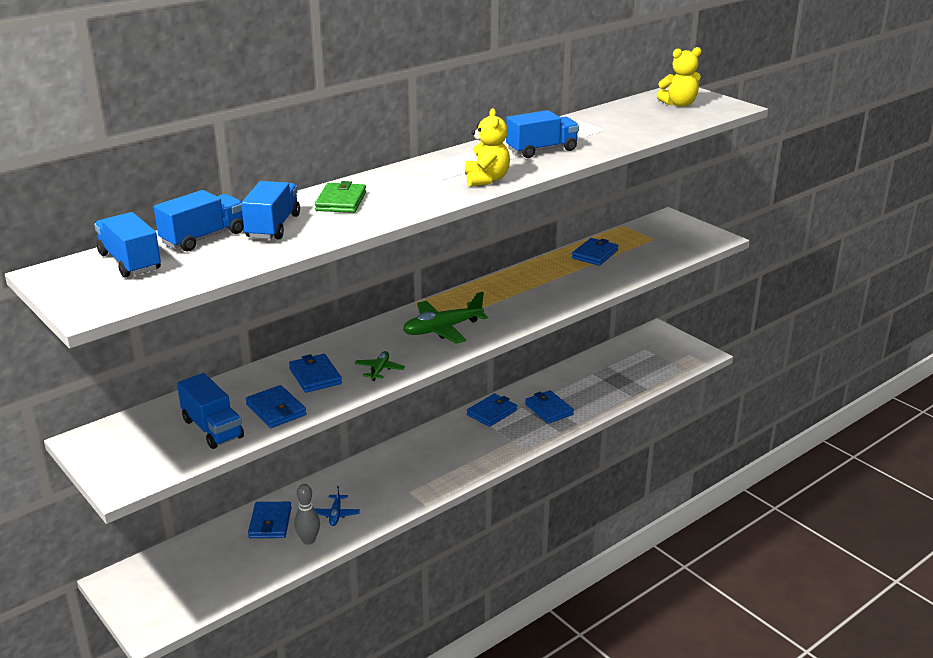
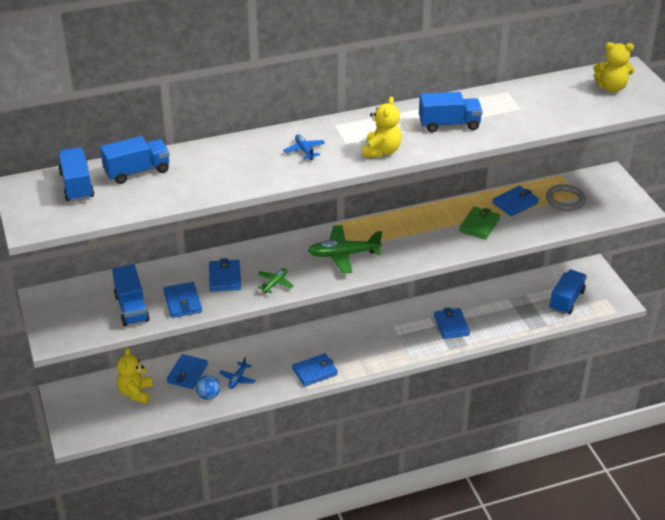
camera: 20 degrees right, 10 degrees up
(214, 559) = (136, 393): none -> yellow teddy bear
(273, 226) = (191, 170): blue truck -> blue truck (566, 300)
(308, 540) = (208, 395): grey bowling pin -> blue ball
(341, 201) = (255, 153): green wallet -> green wallet (479, 225)
(398, 191) = (304, 150): none -> blue plane
(492, 412) = (402, 317): blue wallet -> blue wallet (315, 372)
(642, 244) = (565, 200): none -> grey ring

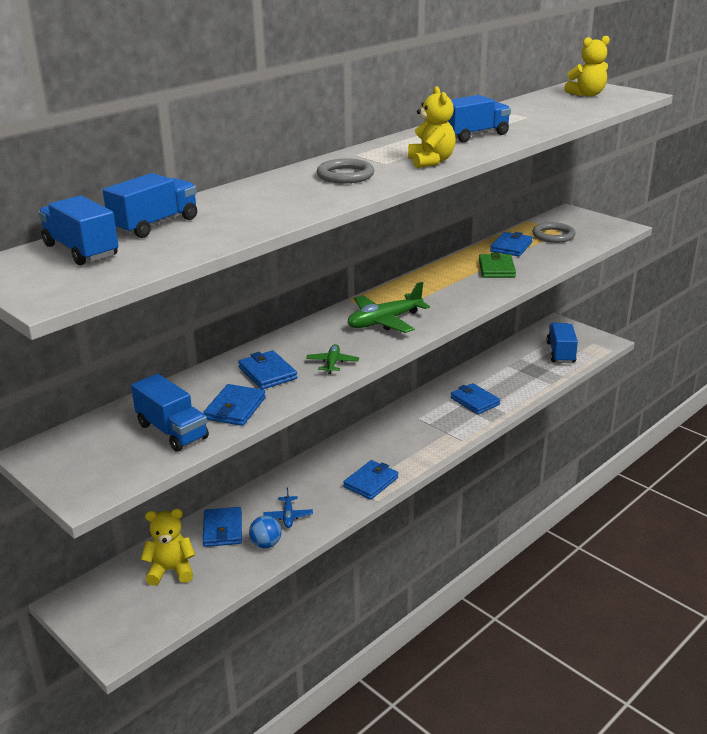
camera: 25 degrees left, 10 degrees down
(136, 393) = (171, 570): yellow teddy bear -> yellow teddy bear turned 105 degrees clockwise
(182, 302) = (235, 408): blue wallet -> blue wallet turned 60 degrees clockwise
(304, 150) = (345, 175): blue plane -> grey ring

